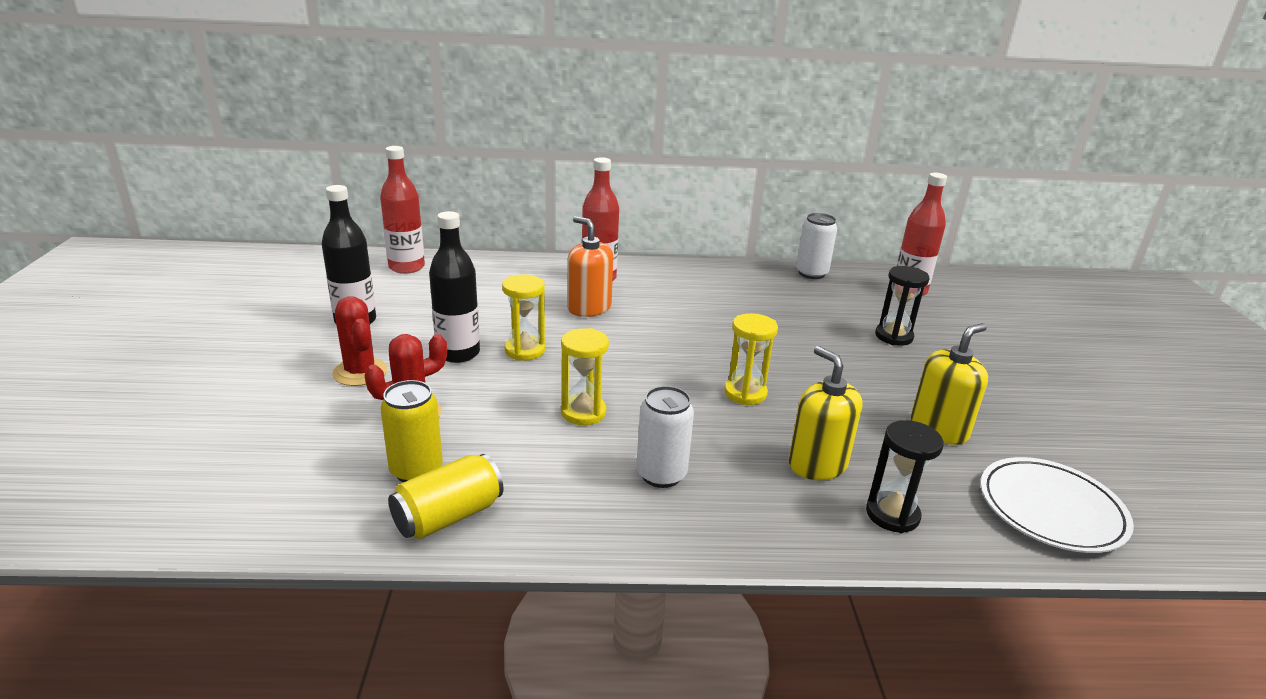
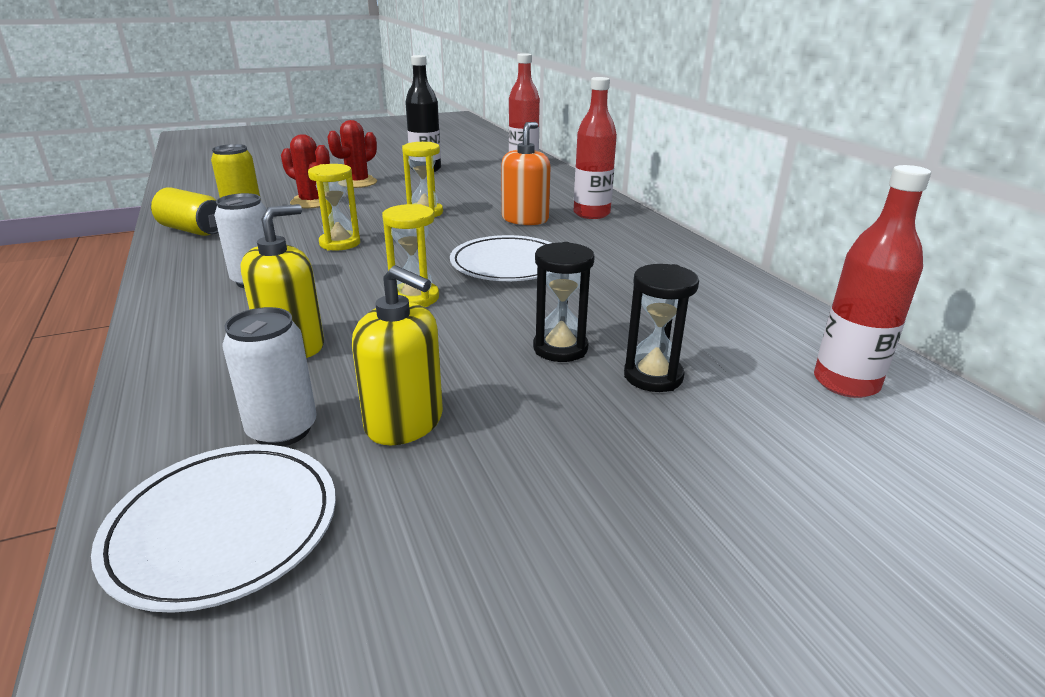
camera: 70 degrees right, 0 degrees up
(458, 353) = (403, 198): black bottle -> none
(694, 340) = (508, 264): none -> white plate
(811, 273) = (778, 305): white can -> white can (282, 430)
(892, 515) = (203, 394): black hourglass -> black hourglass (560, 348)

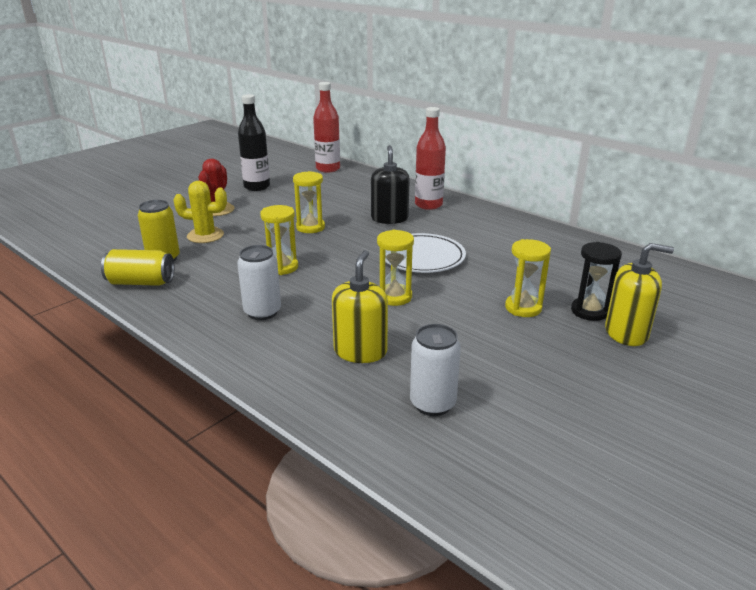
camera: 25 degrees left, 0 degrees up
(224, 528) = (478, 464): white plate -> none
(312, 202) = (205, 235): red cactus -> yellow cactus
(404, 422) = (494, 377): yellow soap dispenser -> yellow soap dispenser (626, 333)
(525, 219) = (389, 218): orange soap dispenser -> black soap dispenser
(560, 348) = (523, 308): black hourglass -> yellow hourglass
(845, 383) = (680, 289): red bottle -> none

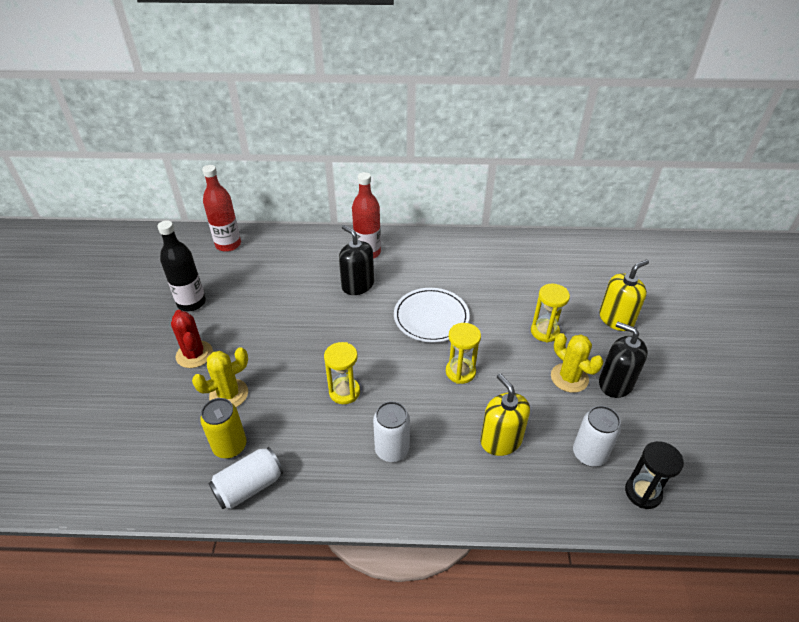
camera: 40 degrees left, 15 degrees up
(141, 282) = (249, 486): yellow can -> white can
(310, 227) = (308, 331): yellow hourglass -> none
(499, 347) = (569, 378): none -> yellow cactus
(547, 374) = (615, 383): none -> black soap dispenser
(589, 311) = (580, 311): black hourglass -> black hourglass (643, 492)

